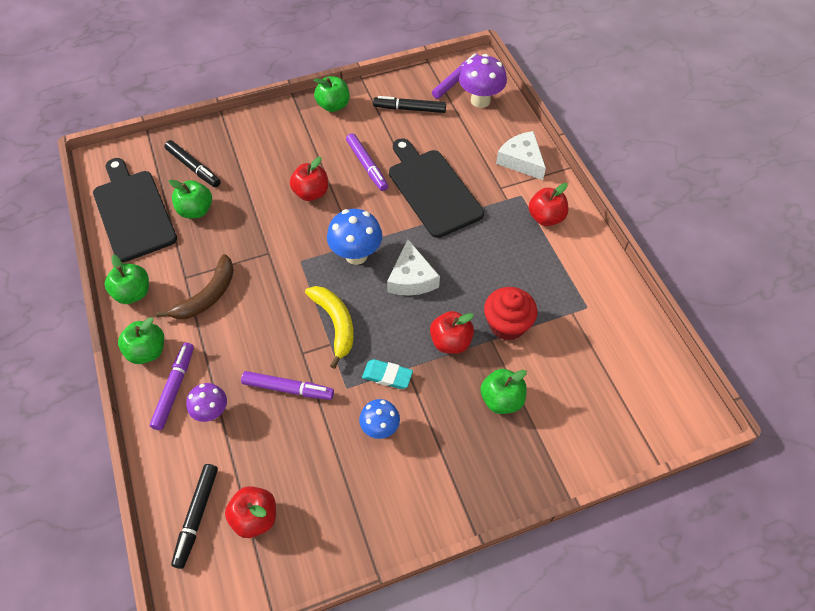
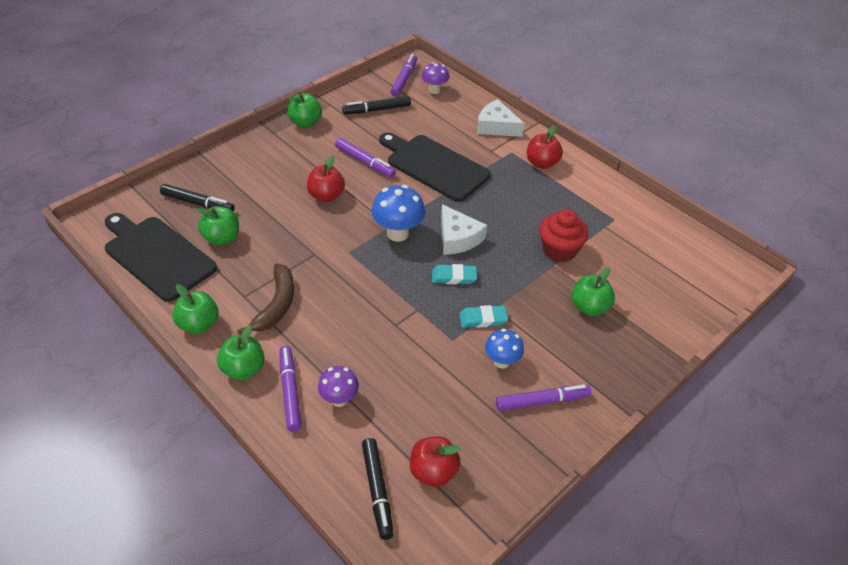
camera: 25 degrees left, 10 degrees down
(288, 389) = (400, 357): purple marker -> purple marker (542, 401)
(335, 324) = (412, 292): yellow banana -> none
(384, 320) = (454, 277): none -> turquoise eraser
(450, 342) = (521, 277): red apple -> none
(480, 100) = (434, 90): purple mushroom -> purple mushroom, size x0.64

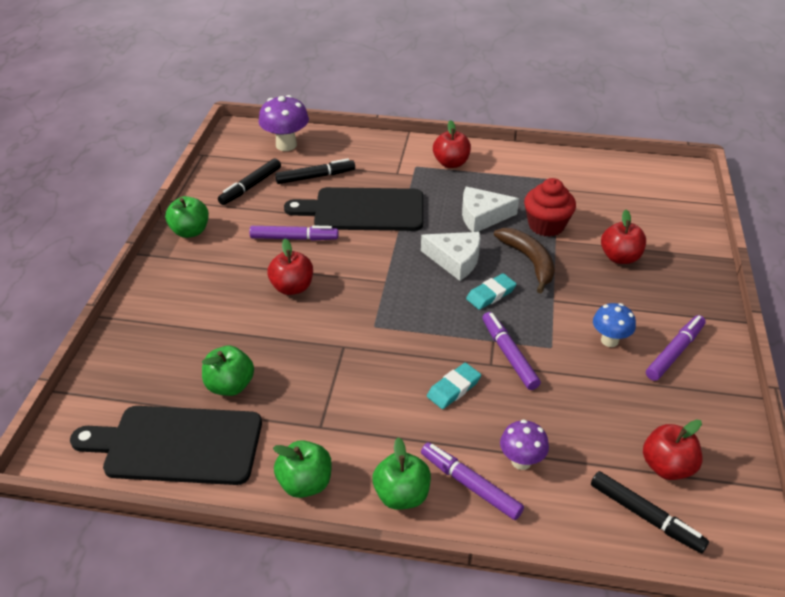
camera: 35 degrees left, 5 degrees down
(198, 203) = (162, 367): black marker -> black marker (315, 177)
(276, 305) = (362, 415): brown banana -> brown banana (529, 261)
(398, 233) = (399, 285): blue mushroom -> none
(404, 79) = (245, 148): purple marker -> purple marker (509, 355)
(434, 90) = (286, 145): purple mushroom -> purple mushroom, size x1.56
(483, 319) = (554, 315): turquoise eraser -> turquoise eraser (453, 388)
(496, 126) = (378, 151): white cheese -> white cheese (482, 216)
(589, 307) = (620, 257): green apple -> red apple

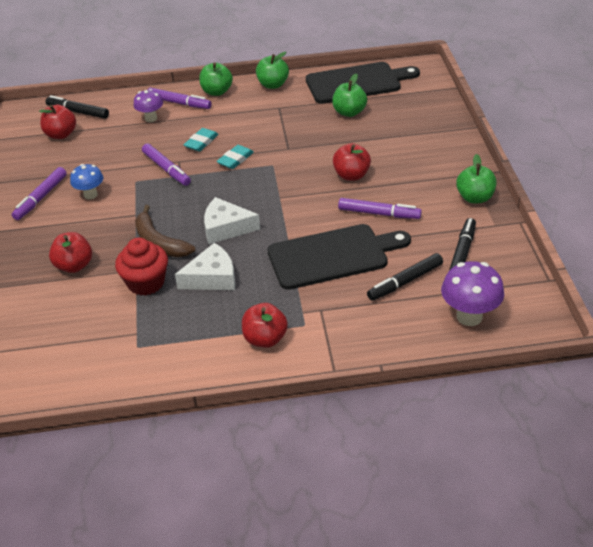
camera: 165 degrees right, 0 degrees up
(294, 238) = (379, 213): purple marker -> purple marker turned 150 degrees counterclockwise
(490, 294) = (188, 207): turquoise eraser -> turquoise eraser (235, 159)

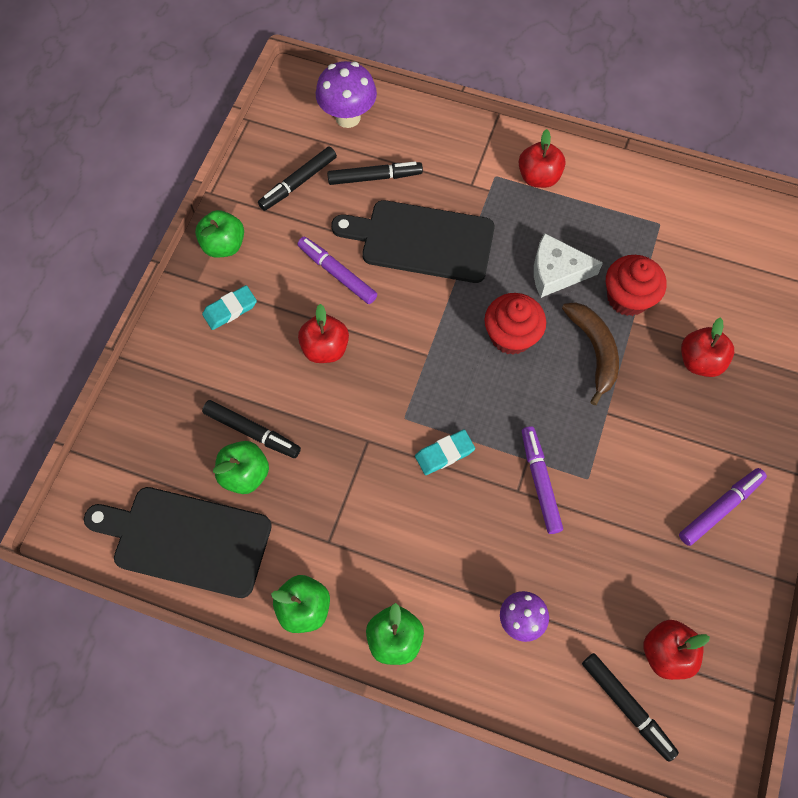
camera: 155 degrees left, 25 degrees up
(90, 195) = (653, 480): blue mushroom -> none
(179, 103) = (463, 639): purple marker -> none
(201, 142) = (472, 517): turquoise eraser -> turquoise eraser (230, 309)
(226, 228) = (511, 336): white cheese -> red cupcake
(361, 127) = (252, 432): none -> black marker

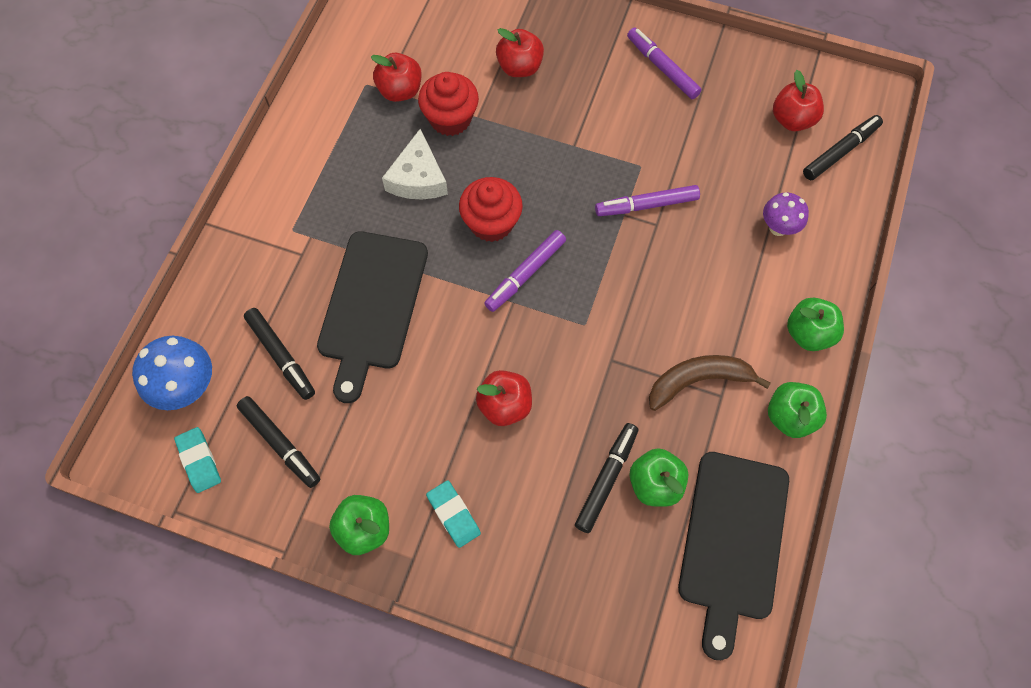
camera: 90 degrees left, 0 degrees up
(337, 274) = (410, 395): purple marker -> purple marker (525, 274)
(348, 117) = (188, 388): purple mushroom -> blue mushroom
(375, 177) = (281, 356): black marker -> black marker turned 150 degrees clockwise
(444, 453) = (622, 287): turquoise eraser -> turquoise eraser (199, 461)
(538, 177) = (298, 188): red apple -> red apple (400, 91)
(594, 351) = (508, 151): brown banana -> brown banana (698, 381)

